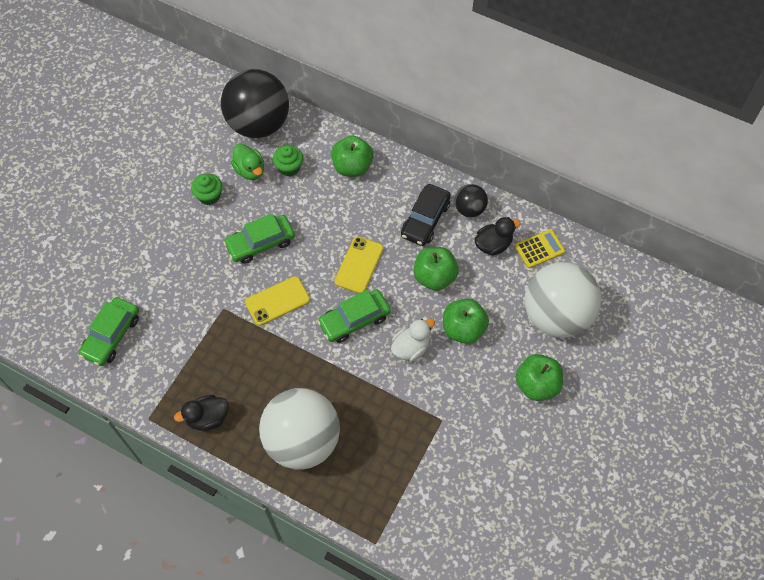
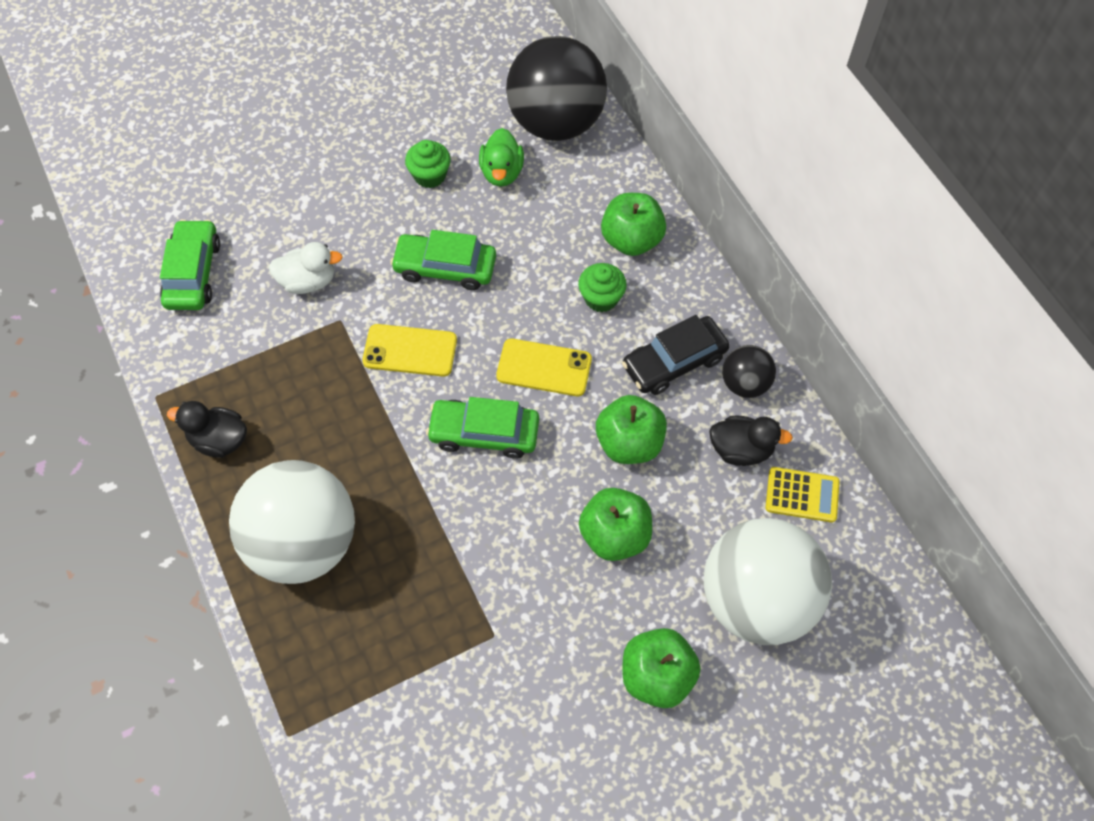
camera: 35 degrees right, 0 degrees up
(111, 335) = (193, 273): green car -> green car turned 120 degrees clockwise
(289, 167) = (552, 196): green cupcake -> green cupcake (601, 298)
(359, 265) = (544, 368): yellow phone -> yellow phone turned 45 degrees clockwise
(411, 347) = (527, 515): white duck -> white duck (308, 281)

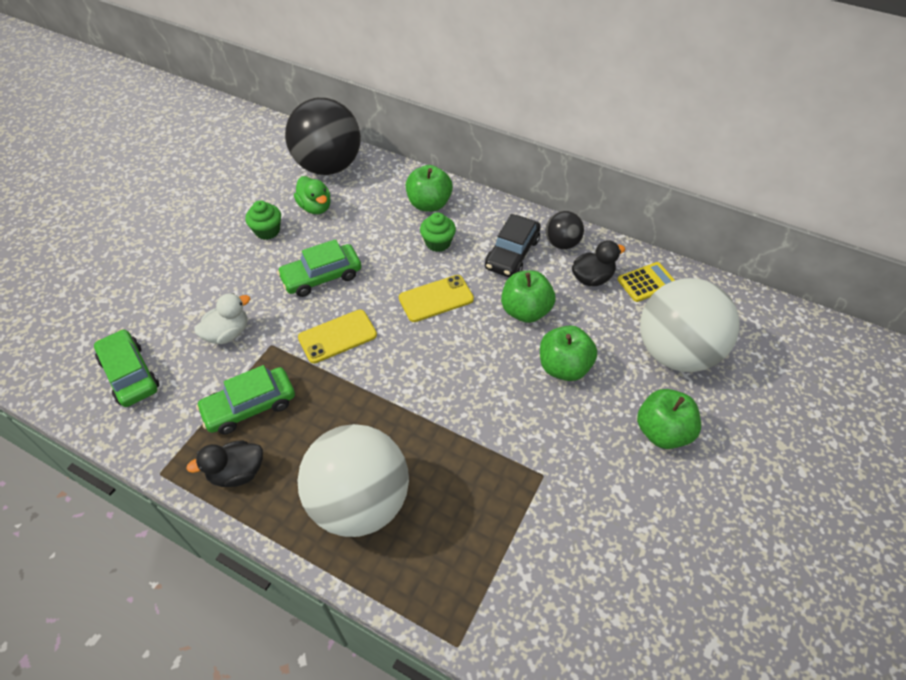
camera: 35 degrees left, 10 degrees down
(484, 433) = (430, 357): green car -> green car (250, 406)

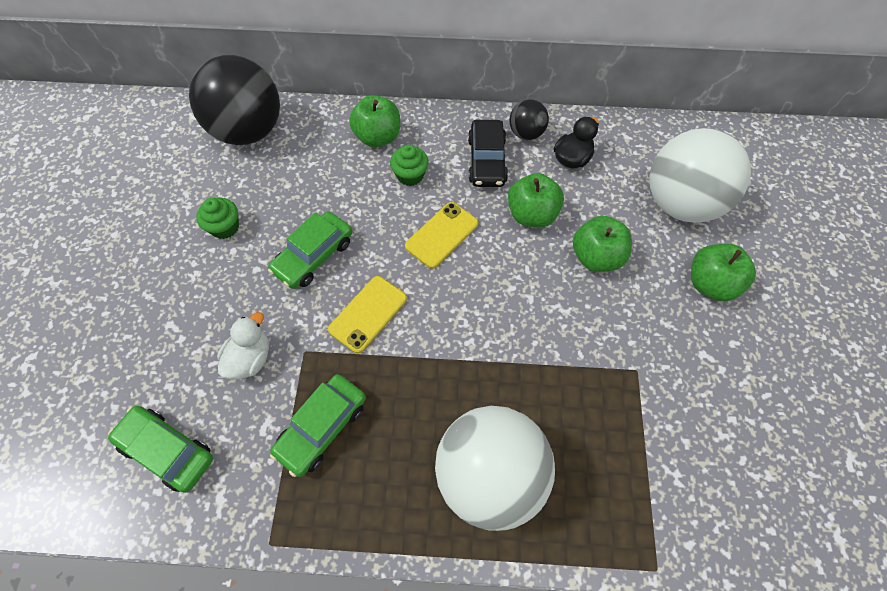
camera: 25 degrees left, 10 degrees up
(237, 473) = (351, 504): black duck -> none
(315, 207) = (262, 182): green duck -> none
(646, 282) = (620, 145): yellow calculator -> none

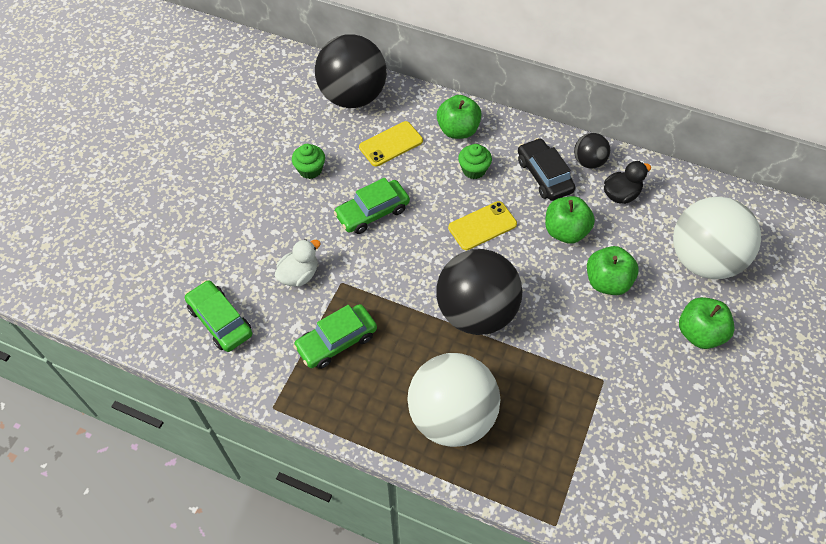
camera: 20 degrees right, 5 degrees down
(368, 314) = (400, 269): yellow phone -> yellow phone (391, 144)
(471, 337) = (476, 312): none -> black ball
(486, 161) = (544, 175): black car -> black car turned 135 degrees clockwise

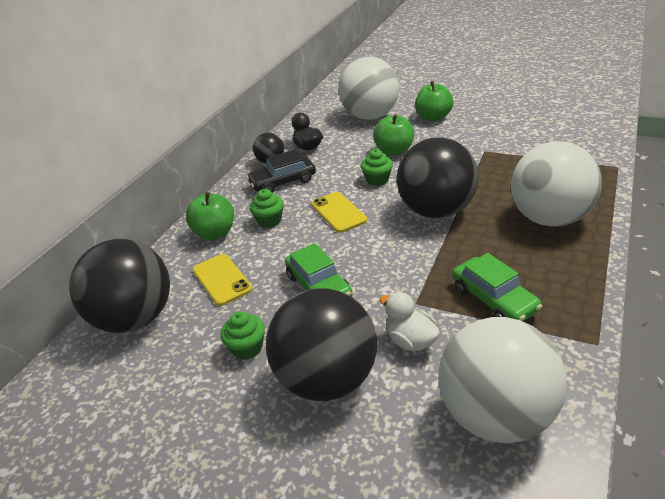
camera: 85 degrees left, 20 degrees down
(220, 321) = (495, 414): green car -> white ball
(271, 220) = (327, 379): none -> black ball
(542, 262) = (377, 180): none -> green cupcake
(565, 231) = (345, 170): green apple -> none

